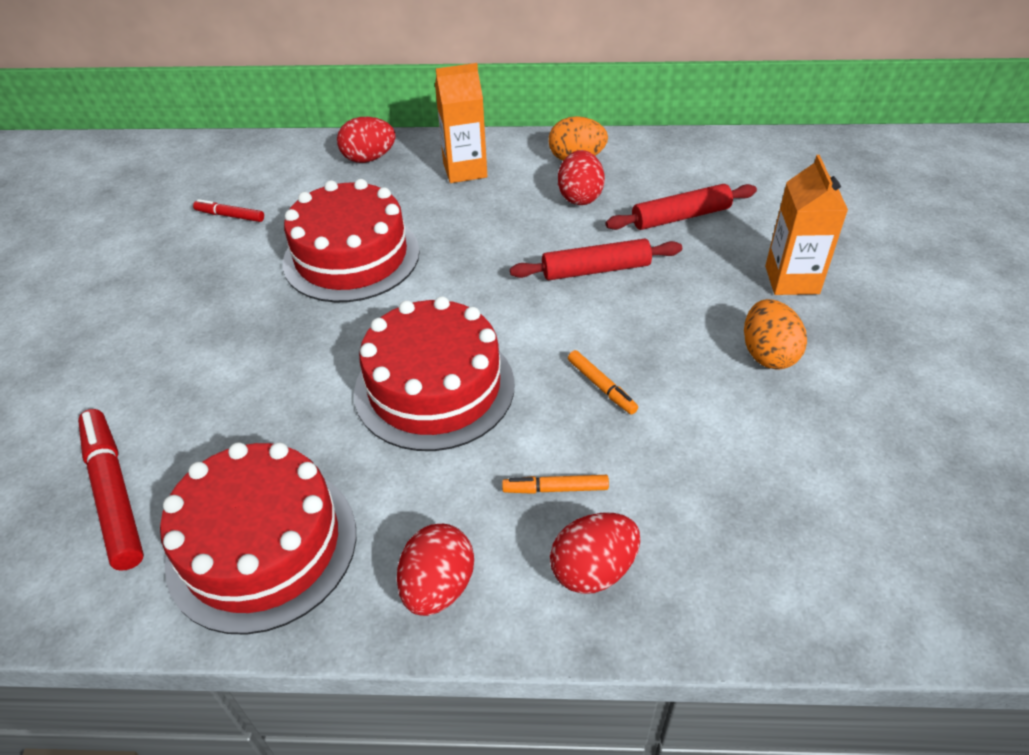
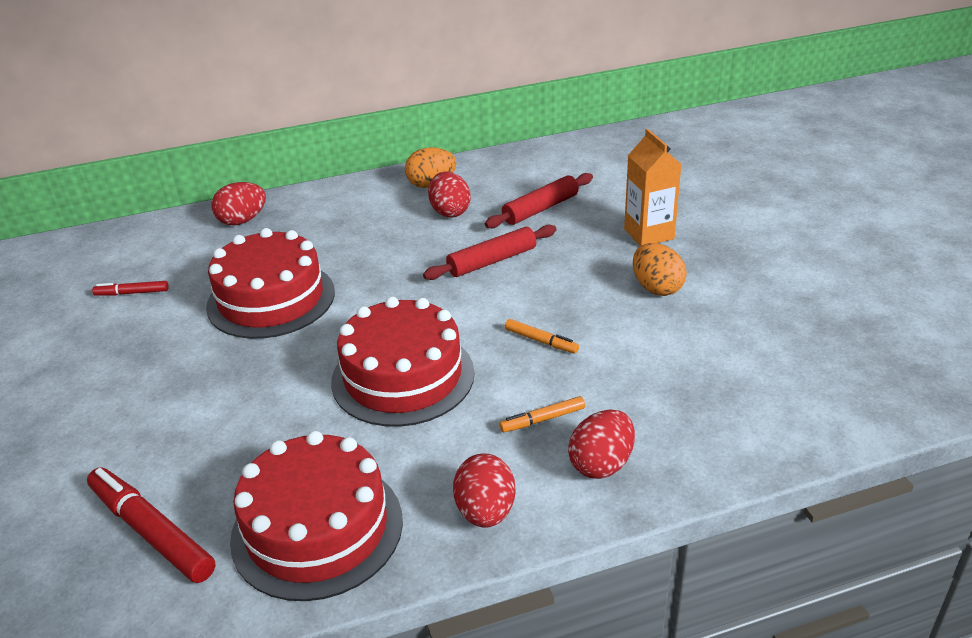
camera: 20 degrees left, 10 degrees down
(465, 170) = (337, 212): orange carton -> none

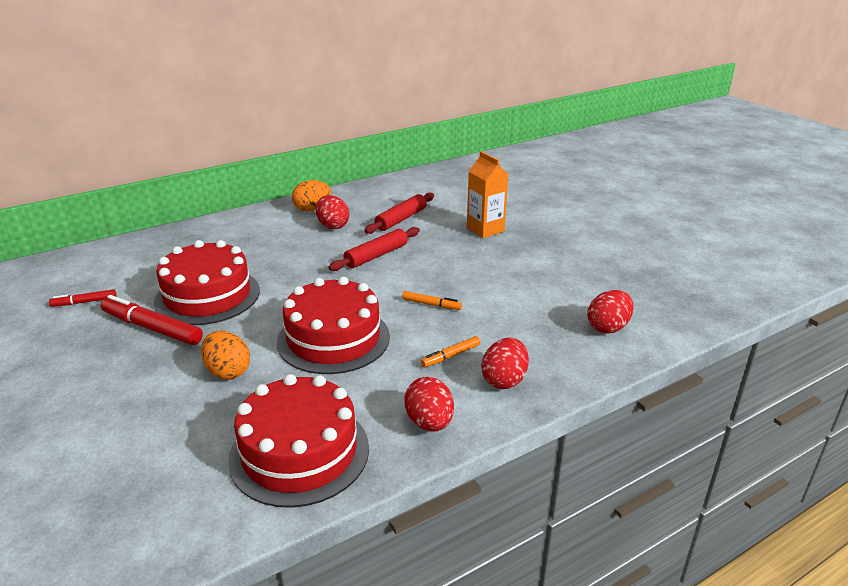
camera: 15 degrees left, 5 degrees down
(151, 532) = (157, 474): red marker -> red marker (152, 328)
(242, 220) = (165, 243): red egg -> red egg (608, 327)
(656, 288) = (503, 263): orange egg -> orange egg (228, 371)

